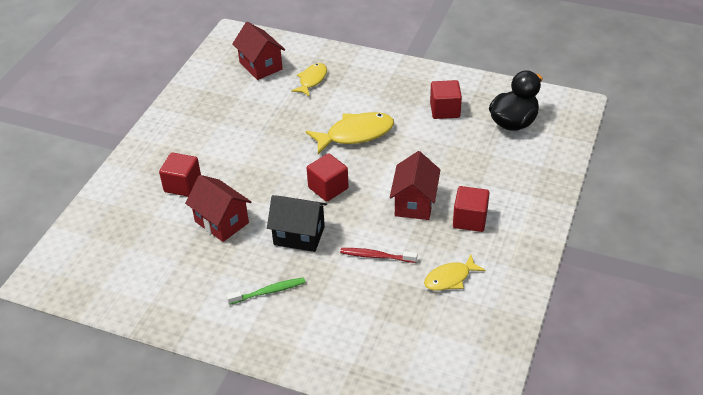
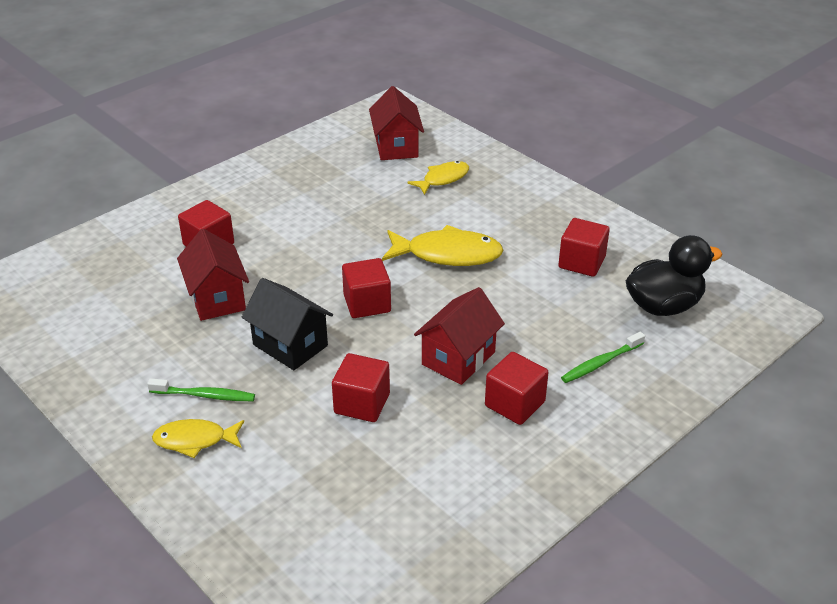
camera: 25 degrees right, 5 degrees down
(376, 256) = (362, 403): red toothbrush -> red cube
(450, 278) = (433, 467): yellow fish -> yellow fish (195, 440)
(502, 173) = (601, 363): none -> green toothbrush

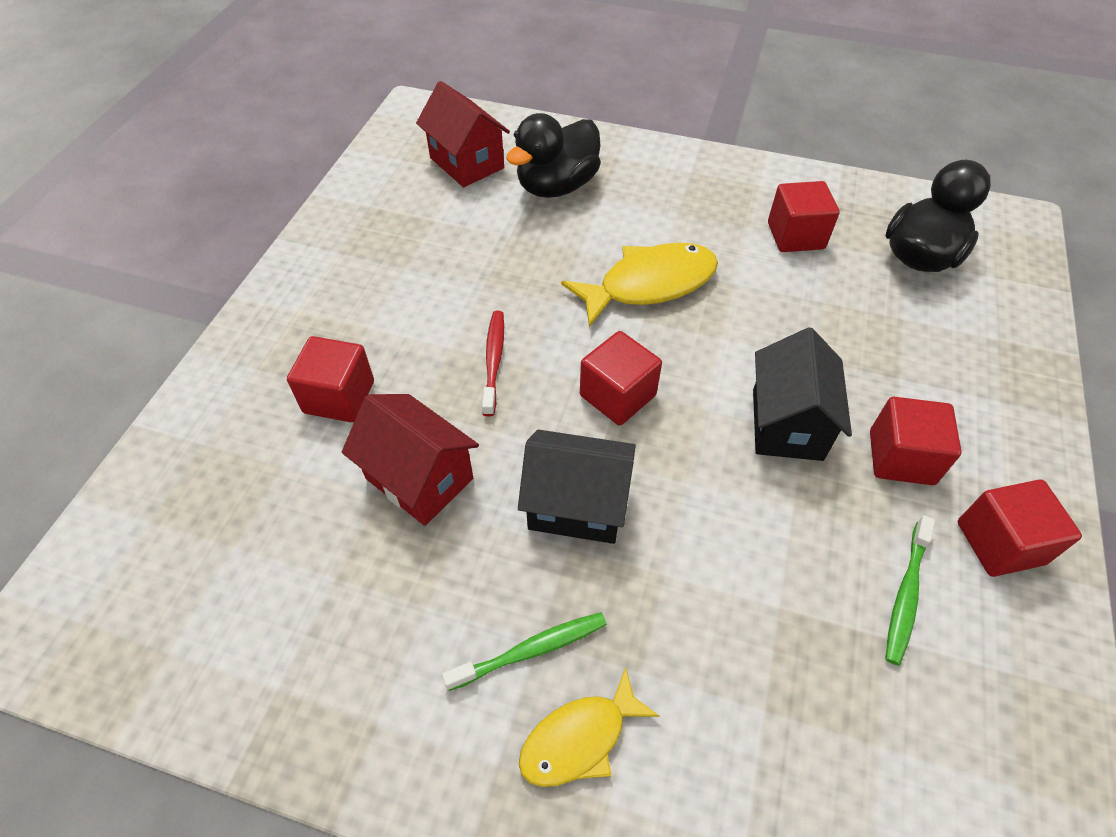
camera: 30 degrees left, 15 degrees up
(310, 259) = (493, 361): none -> red toothbrush
(362, 403) = (739, 550): red cube -> red cube (999, 543)
(443, 179) = (557, 186): yellow fish -> black duck
(458, 358) = (787, 424): red house -> black house
(601, 363) = (931, 357): green toothbrush -> green toothbrush (906, 594)

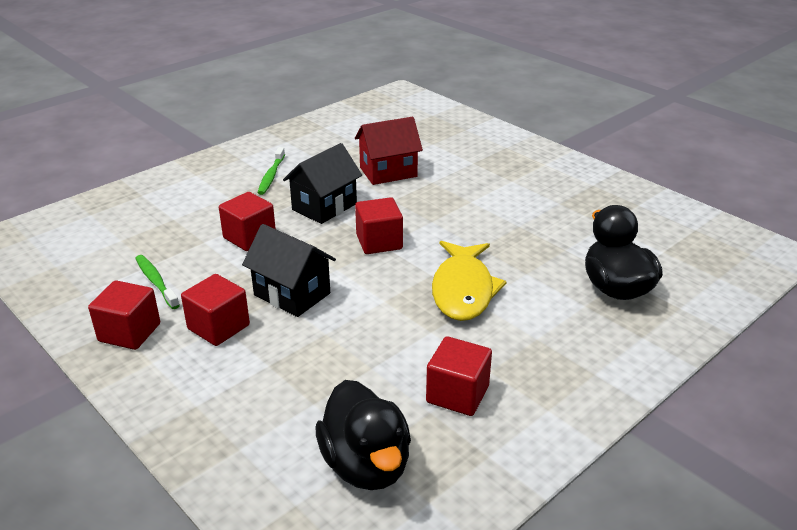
camera: 120 degrees right, 20 degrees down
(339, 397) = (464, 163): red cube -> red cube (249, 237)
(467, 163) = (674, 255): red house -> none
(493, 361) = (447, 211): red toothbrush -> none
(580, 738) = (224, 176): yellow fish -> none

